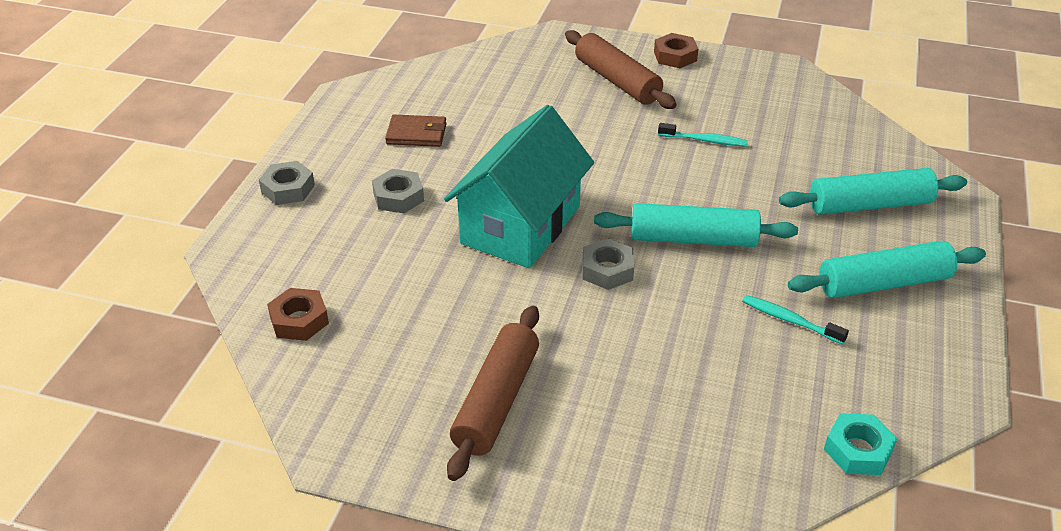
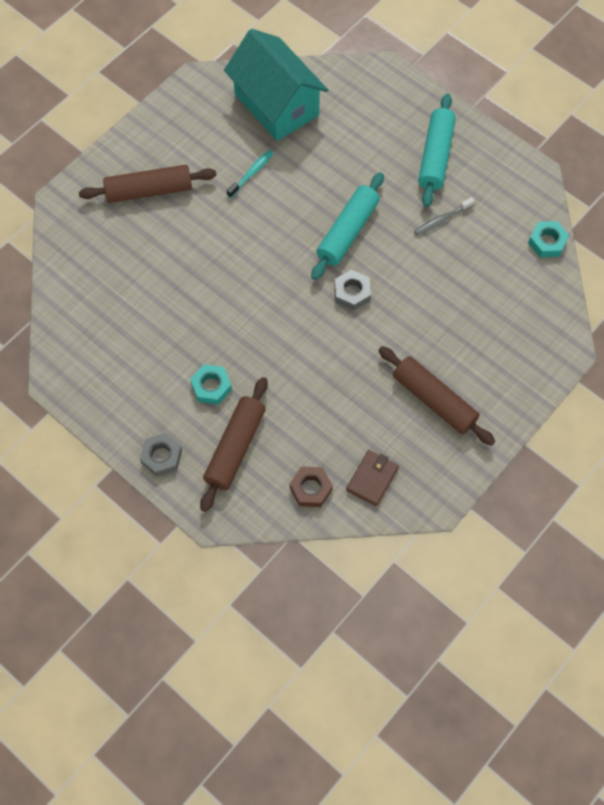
camera: 65 degrees left, 25 degrees up
(327, 239) = (235, 447): none -> brown rolling pin
(398, 197) = (211, 387): grey nut -> turquoise nut
(416, 134) = (140, 348): brown wallet -> brown wallet (372, 479)
(520, 225) = (282, 323): turquoise house -> turquoise house (276, 104)
(675, 56) = (139, 139): brown nut -> none
(789, 320) = (442, 220): turquoise toothbrush -> grey toothbrush
(869, 205) = (365, 121): turquoise rolling pin -> none

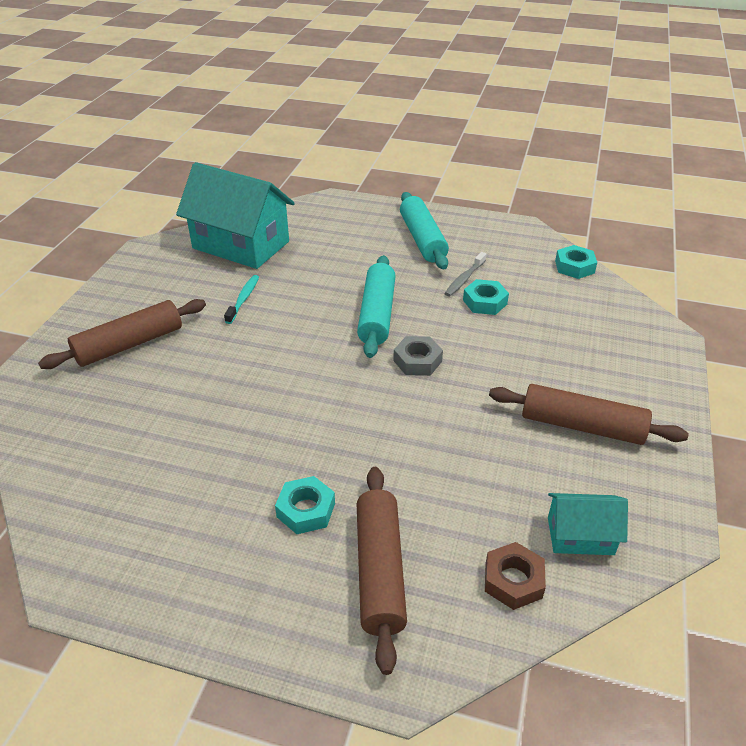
camera: 25 degrees left, 25 degrees down
(161, 456) = (279, 626): grey nut -> none
(372, 479) = (580, 536): brown wallet -> turquoise house
(442, 253) = (485, 302): none -> turquoise nut

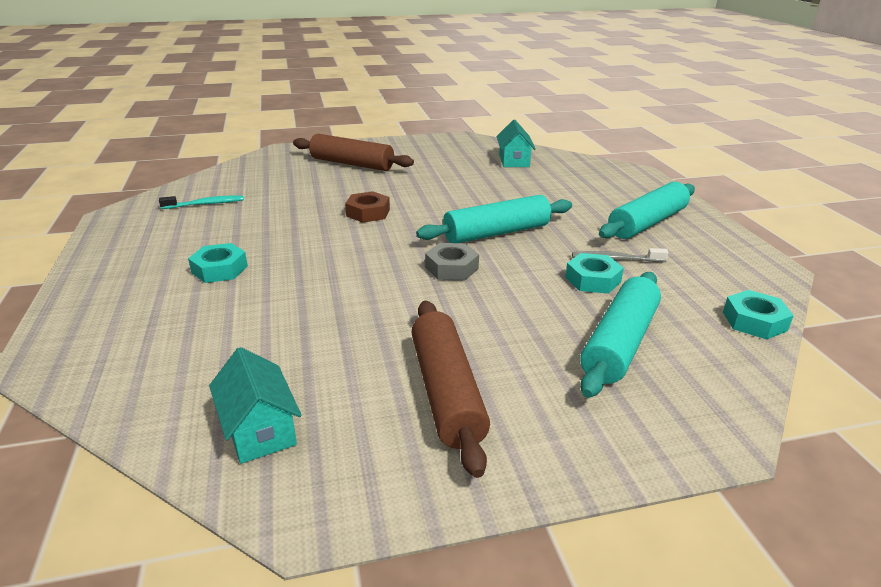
camera: 60 degrees right, 10 degrees down
(241, 245) = (514, 161): turquoise house -> turquoise house, size x0.49
(243, 299) = (447, 180): turquoise toothbrush -> turquoise toothbrush (206, 204)
(379, 571) = (164, 319): brown rolling pin -> none
(513, 580) = (176, 396): brown nut -> brown nut (368, 213)
(568, 328) = (620, 343): none -> turquoise rolling pin

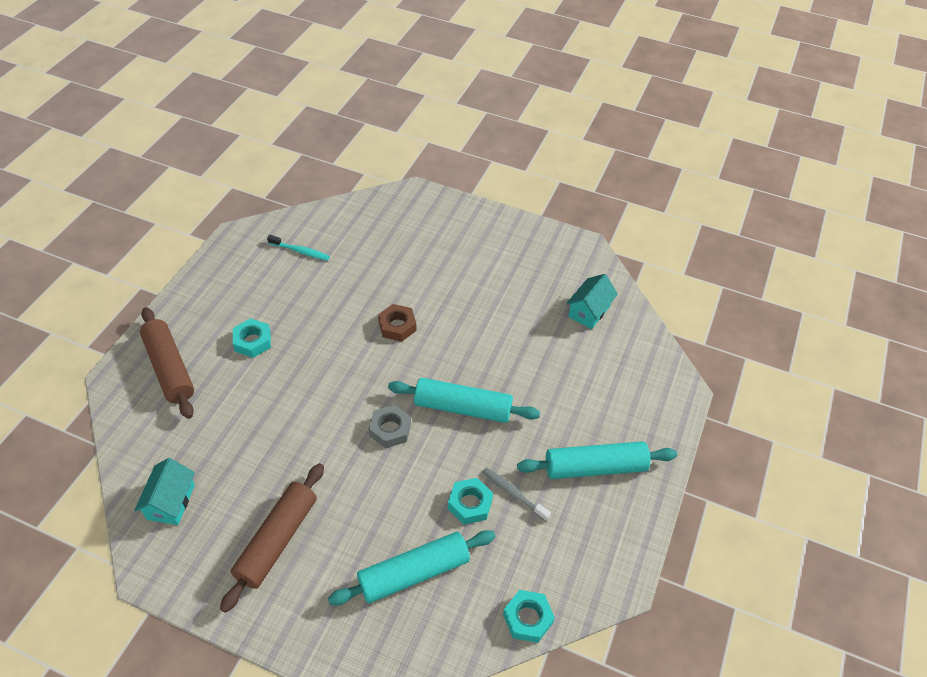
camera: 35 degrees right, 20 degrees up
(352, 164) = (448, 245): brown rolling pin -> brown rolling pin (170, 368)

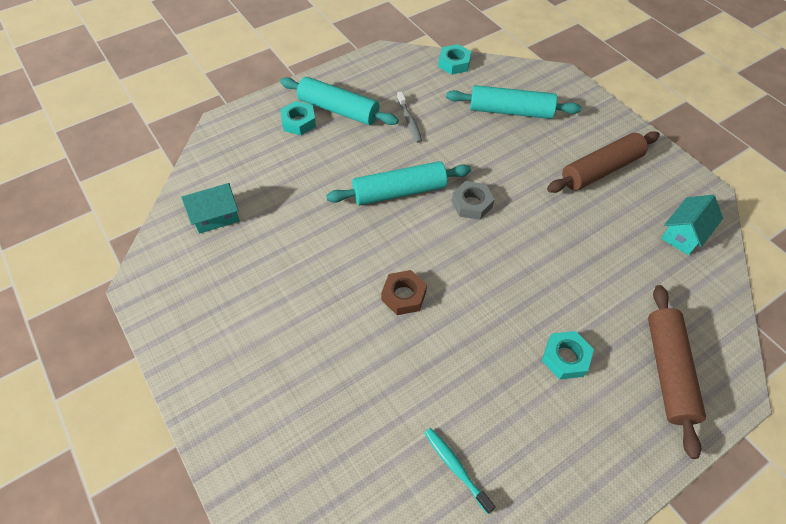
camera: 145 degrees left, 5 degrees up
(463, 407) = (399, 192): turquoise rolling pin -> turquoise rolling pin turned 60 degrees counterclockwise
(470, 504) = (445, 129): turquoise nut -> turquoise nut (299, 122)

